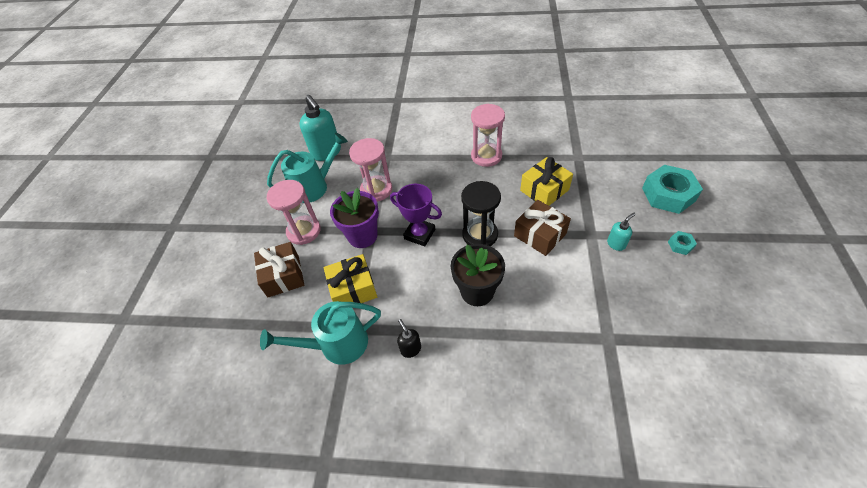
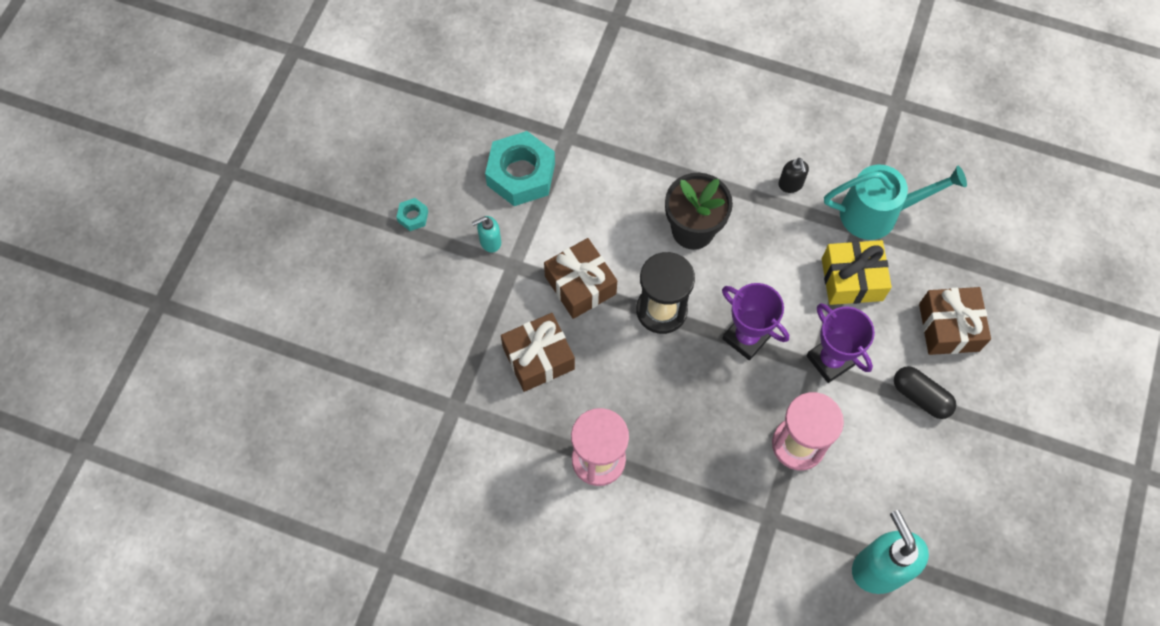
camera: 170 degrees left, 15 degrees up
(304, 231) = (920, 397): pink hourglass -> black capsule
(315, 186) = (902, 487): turquoise watering can -> none
(362, 236) = (830, 360): purple flower pot -> purple trophy
(544, 190) = (538, 358): yellow gift -> brown gift
(668, 194) = (372, 294): turquoise nut -> turquoise nut (521, 174)

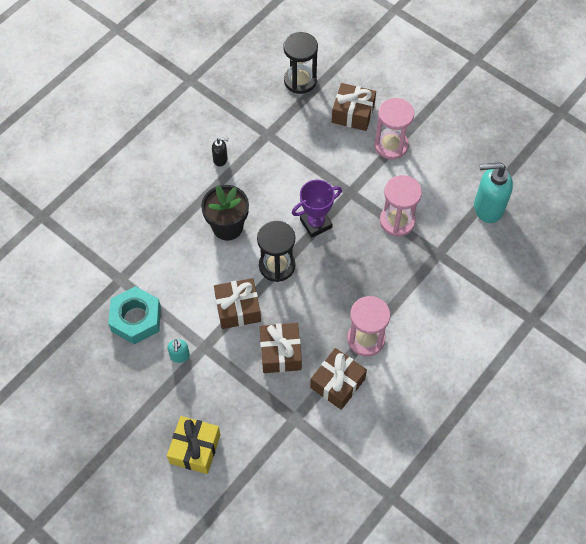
camera: 70 degrees left, 5 degrees down
(413, 216) = (136, 402): turquoise nut -> none
(521, 443) = (337, 383): none -> brown gift
(830, 360) = (349, 183): purple trophy -> none
(852, 279) = (301, 151): yellow gift -> yellow gift (195, 449)
(878, 213) = (262, 120): turquoise watering can -> none
(920, 397) = (391, 145): black capsule -> pink hourglass
(968, 239) = (300, 80): none -> black hourglass

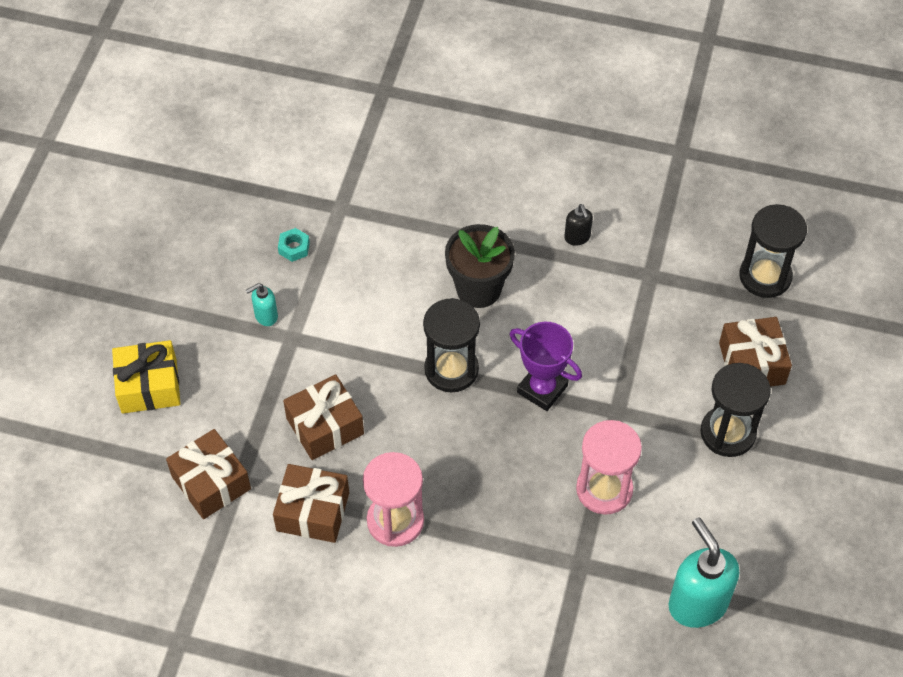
camera: 65 degrees right, 5 degrees down
(136, 319) = (294, 248): turquoise nut -> turquoise nut, size x0.44
(238, 309) = (364, 351): brown gift -> brown gift (211, 482)
(391, 145) = (728, 433): pink hourglass -> black hourglass

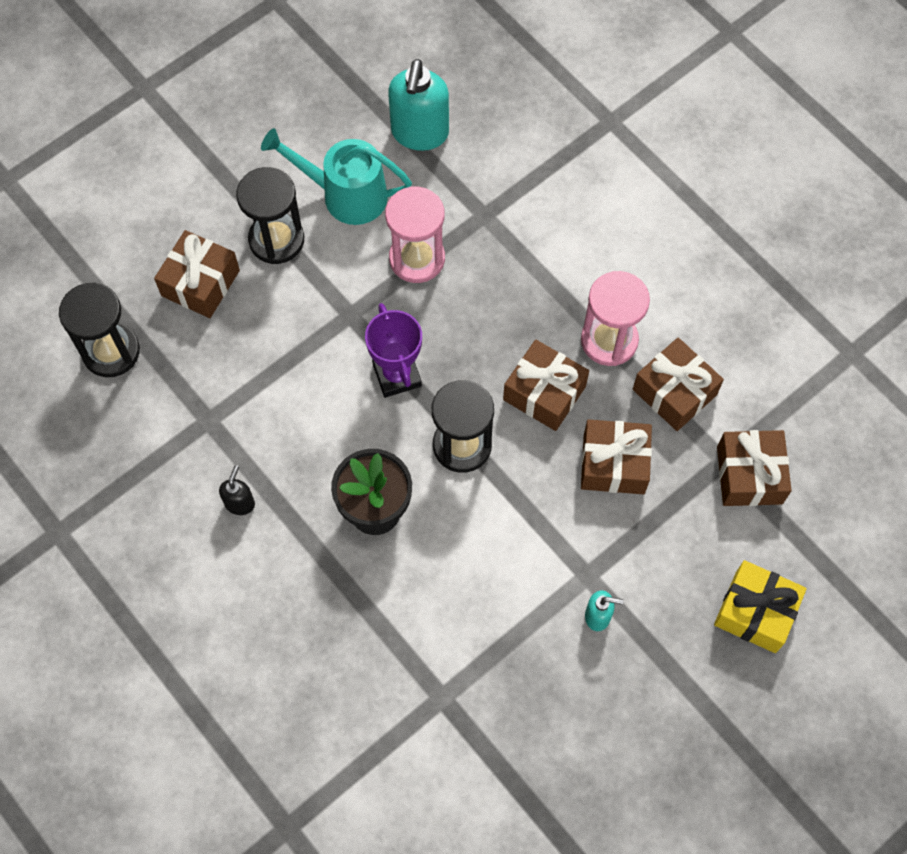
camera: 145 degrees left, 10 degrees up
(294, 248) = (520, 679): turquoise nut -> none
(417, 446) = (544, 393): none -> brown gift
(709, 505) = (345, 195): none -> turquoise watering can

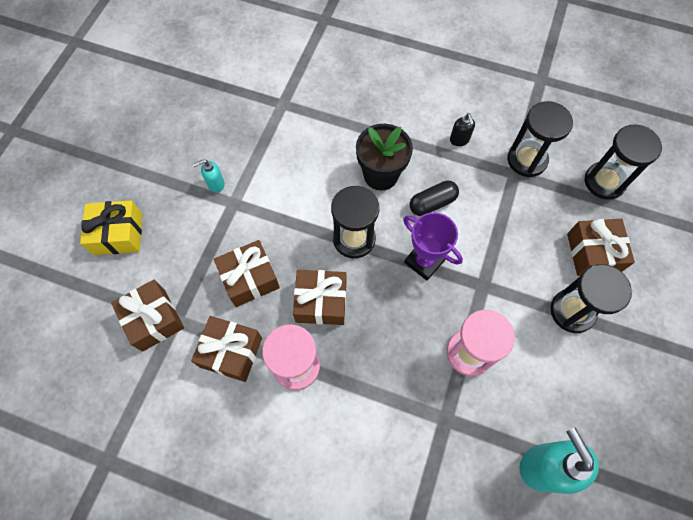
camera: 150 degrees right, 0 degrees up
(178, 429) = (527, 160): none -> black hourglass
(337, 438) = (432, 203): none -> black capsule
(345, 195) = (555, 375): turquoise watering can -> none

